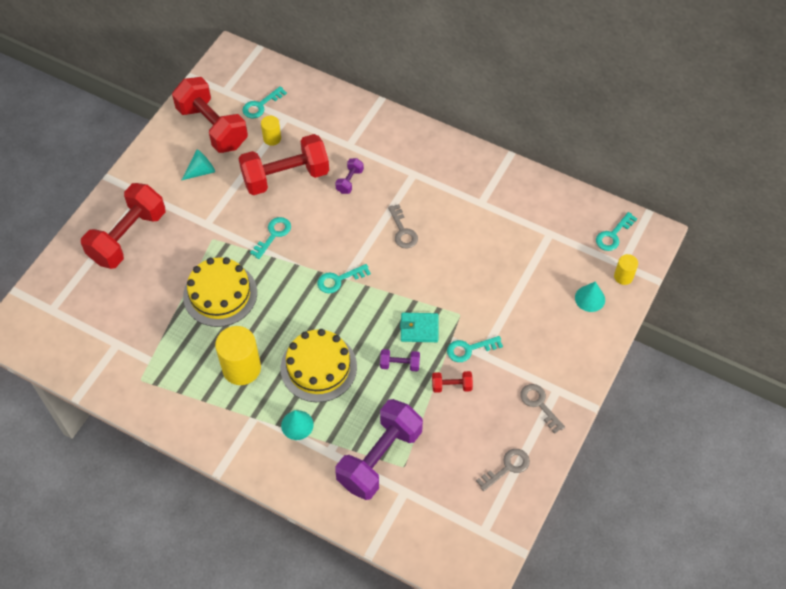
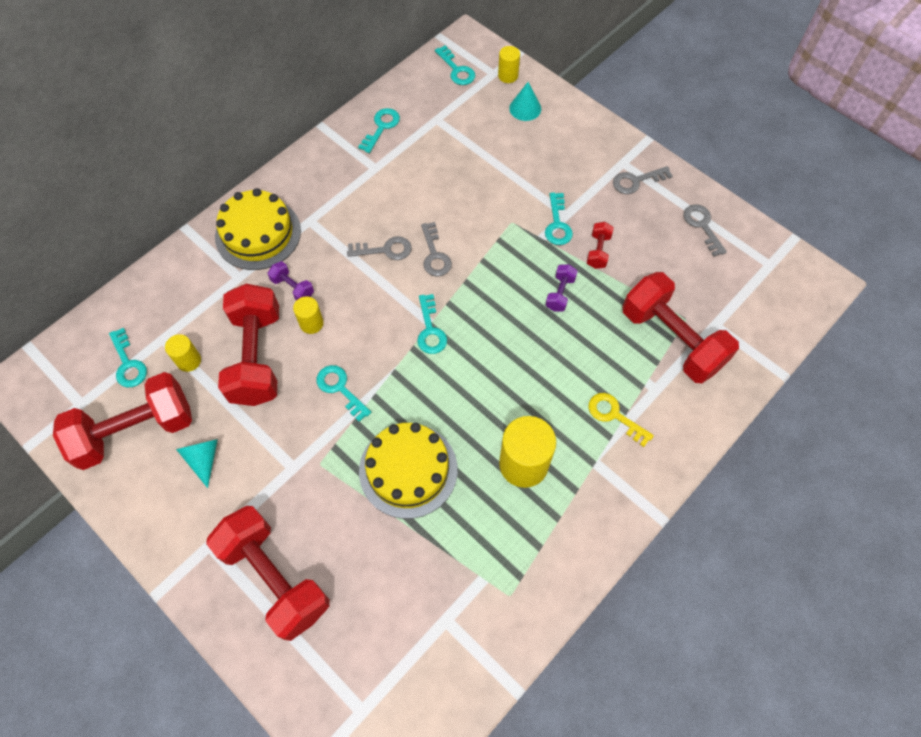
camera: 75 degrees left, 5 degrees up
(297, 425) = (614, 416): turquoise cone -> yellow key
(318, 367) = (543, 377): yellow cake -> yellow cake (258, 233)
(322, 201) = (311, 323): none -> yellow cylinder
(379, 458) = (671, 339): purple dumbbell -> red dumbbell
(409, 266) = (435, 255): none -> grey key
(419, 329) = (519, 264): turquoise wallet -> none
(525, 196) = (381, 127): none -> turquoise key

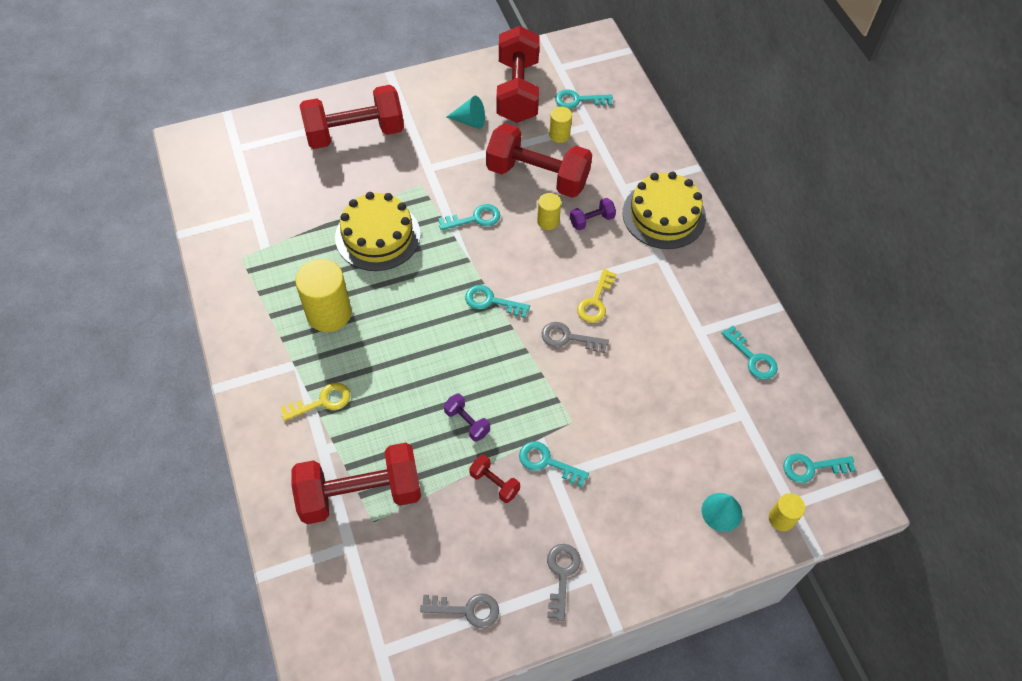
camera: 115 degrees right, 5 degrees down
(385, 250) = (595, 301): grey key -> yellow key

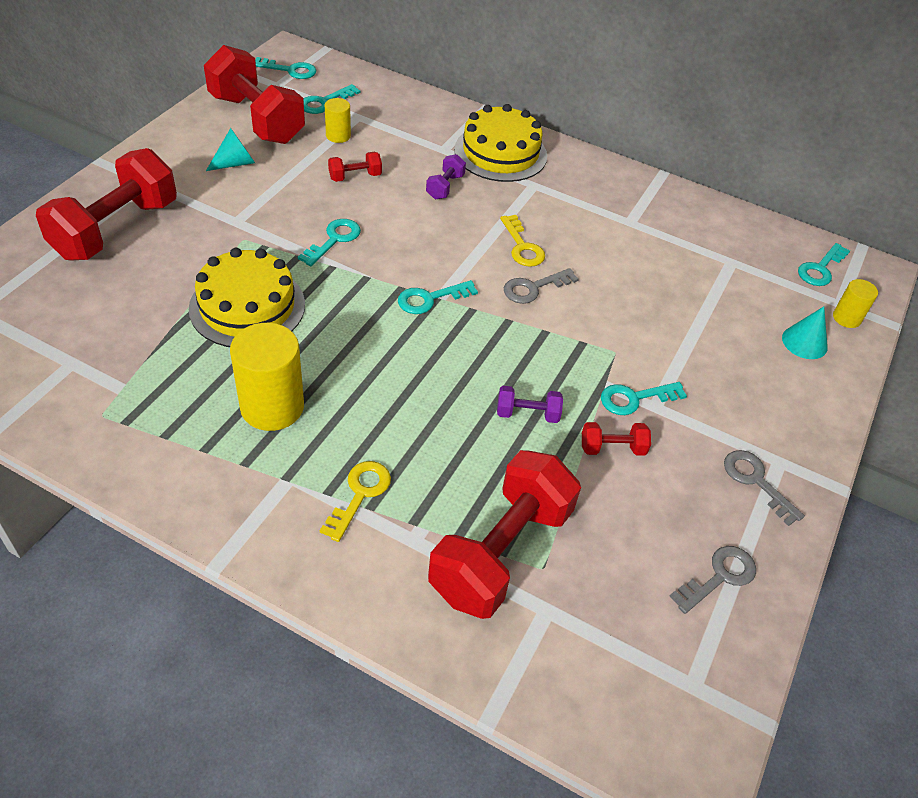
camera: 45 degrees left, 10 degrees down
(537, 176) = (355, 177): red dumbbell -> red dumbbell, size x0.43
(548, 221) = (406, 207): yellow cylinder -> none
(752, 358) = (690, 218): turquoise key -> turquoise key (290, 70)

